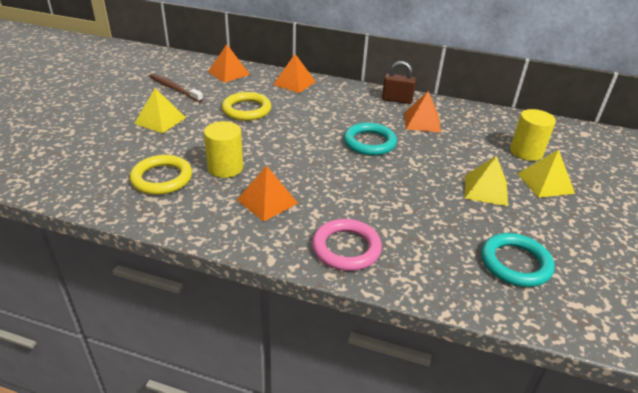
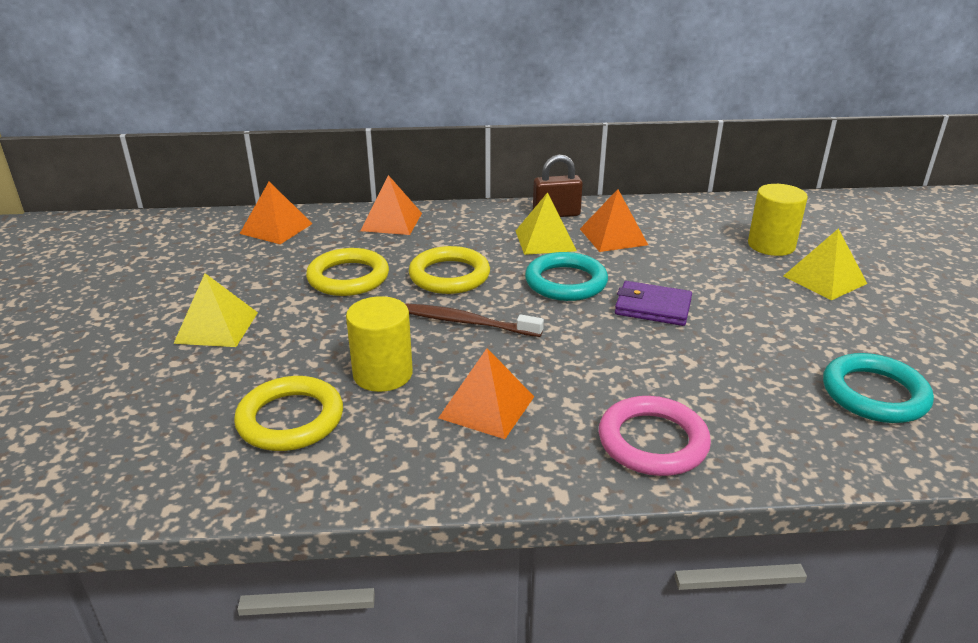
camera: 20 degrees left, 5 degrees down
(174, 88) = (202, 271): brown toothbrush -> brown toothbrush (465, 322)
(303, 122) = (449, 275): none -> yellow ring
(411, 171) = (653, 307): none -> purple wallet
(486, 190) = (764, 307): yellow pyramid -> yellow pyramid (545, 240)

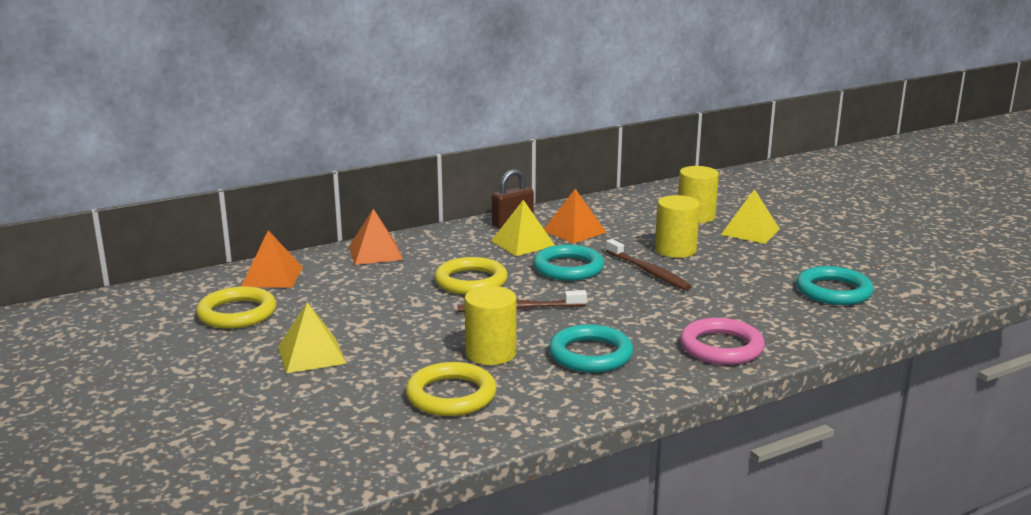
camera: 25 degrees left, 10 degrees down
(348, 277) = (385, 299): yellow ring -> yellow ring (237, 313)
(486, 407) = (590, 354): orange pyramid -> turquoise ring
(653, 307) = (648, 271): purple wallet -> brown toothbrush
(709, 285) = (675, 250): none -> yellow cylinder

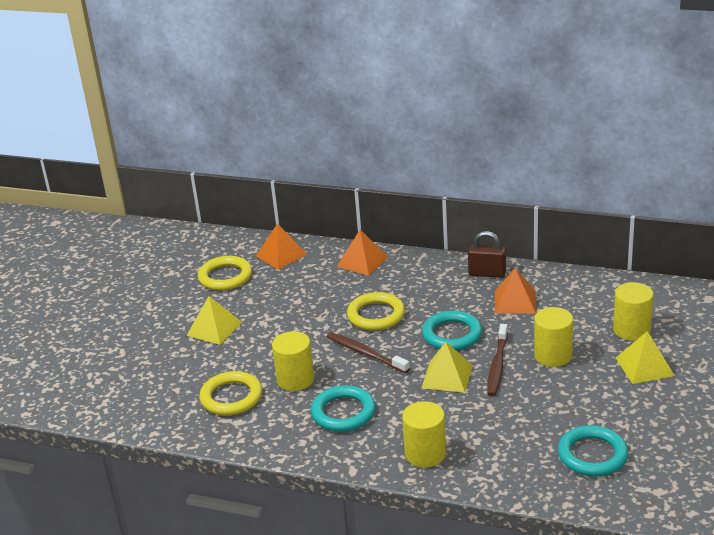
camera: 50 degrees right, 10 degrees up
(523, 243) = (462, 296): yellow pyramid -> yellow pyramid (447, 376)
(721, 347) = (425, 454): pink ring -> yellow cylinder

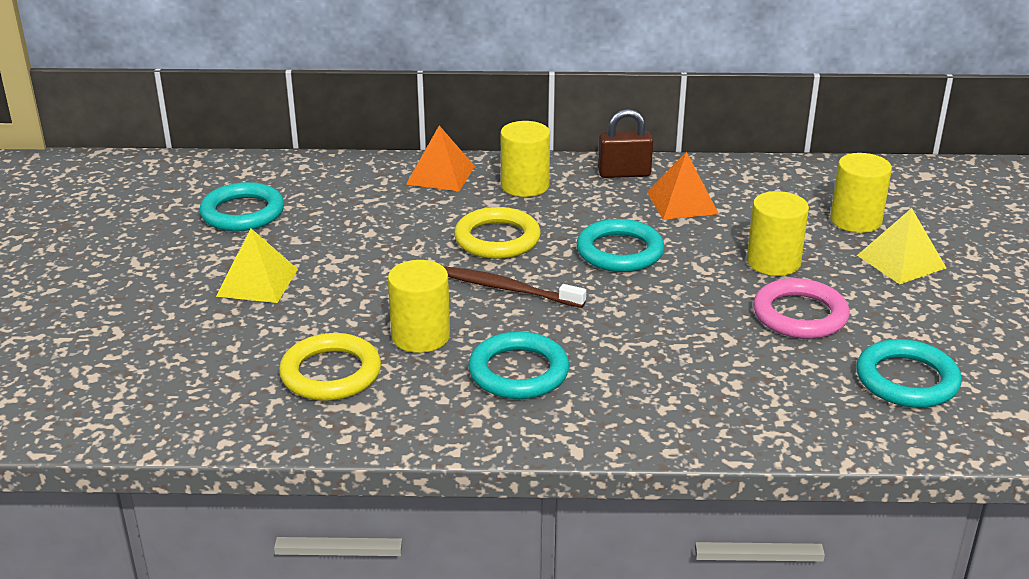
camera: 20 degrees left, 0 degrees up
(225, 277) = (242, 213): yellow ring -> turquoise ring
(281, 255) = (315, 177): orange pyramid -> none
(425, 454) = (672, 411): yellow cylinder -> yellow cylinder (525, 185)
(447, 376) = (644, 305): yellow pyramid -> none
(497, 365) = (706, 283): brown toothbrush -> none
(547, 398) = (800, 315): none -> pink ring

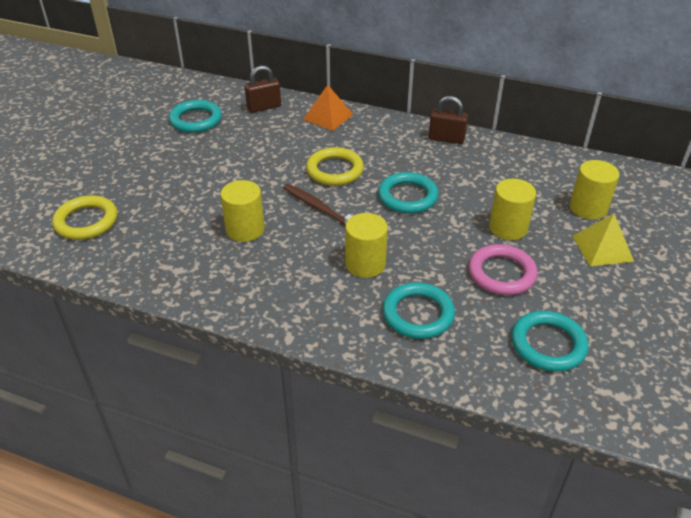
camera: 20 degrees right, 10 degrees up
(257, 282) = (175, 169): yellow pyramid -> none
(331, 373) = (177, 242): yellow ring -> yellow ring (86, 221)
(336, 179) = (264, 107): none -> brown padlock
(518, 372) = (288, 270): turquoise ring -> turquoise ring (418, 314)
(525, 185) = (376, 135): yellow cylinder -> yellow cylinder (365, 264)
(682, 202) = (472, 168): orange pyramid -> none

